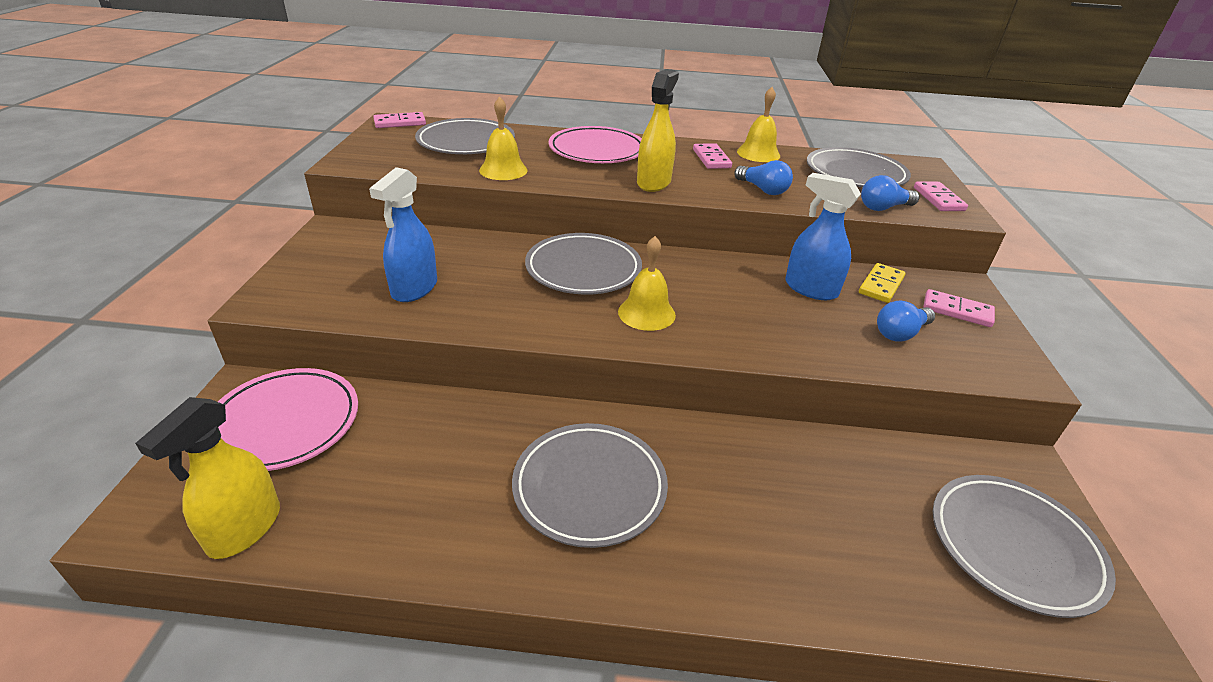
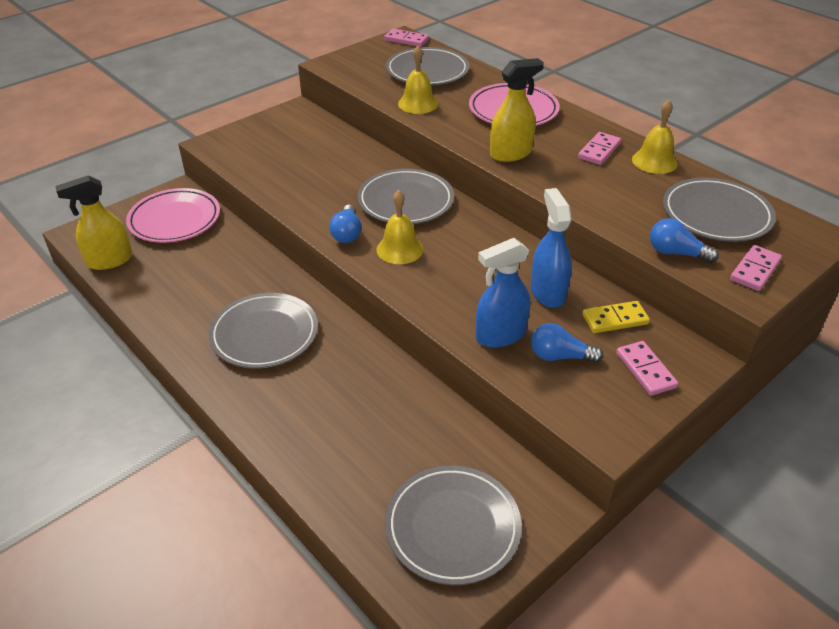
camera: 45 degrees right, 5 degrees up
(414, 289) = (290, 169): blue spray bottle -> blue spray bottle (500, 335)
(763, 190) = (592, 194): blue light bulb -> blue light bulb (347, 233)

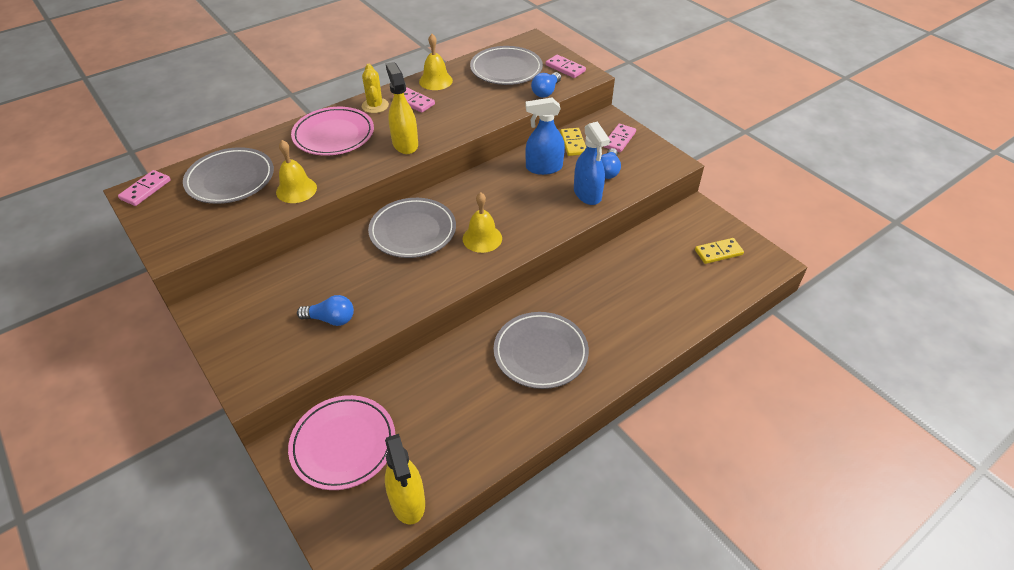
camera: 85 degrees left, 5 degrees up
(347, 233) = (453, 270): blue light bulb -> blue light bulb (331, 319)
(453, 527) = (718, 252): grey plate -> yellow domino
(579, 127) = (375, 106): none -> yellow cactus
(645, 370) = (619, 139): pink domino -> pink domino turned 45 degrees counterclockwise

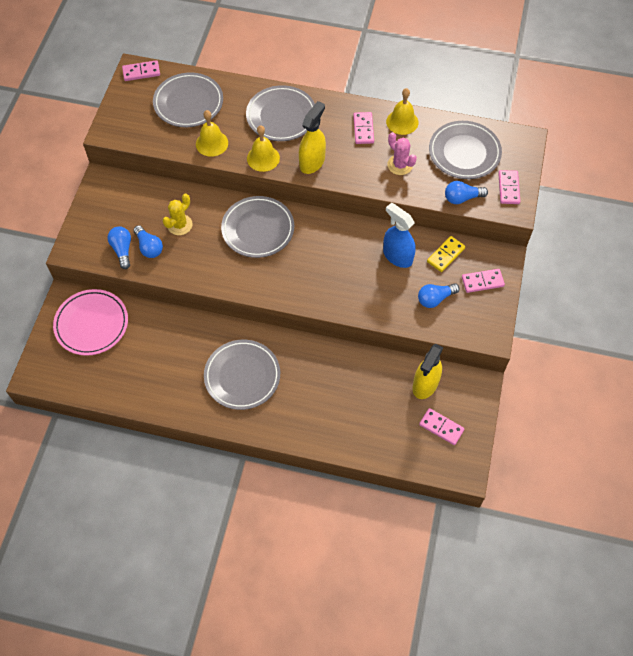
camera: 50 degrees right, 15 degrees up
(306, 342) = (122, 250): none -> blue light bulb
(334, 135) = (281, 116): pink plate -> grey plate
(375, 106) = (335, 111): yellow cactus -> yellow cactus (180, 225)
(407, 501) = (83, 384): yellow spray bottle -> yellow spray bottle (425, 384)
(474, 103) = (400, 165): none -> pink cactus
(482, 238) = (288, 272): yellow bell -> yellow bell (263, 158)
(587, 194) = (394, 303): blue spray bottle -> none
(718, 252) = (441, 427): yellow domino -> pink domino

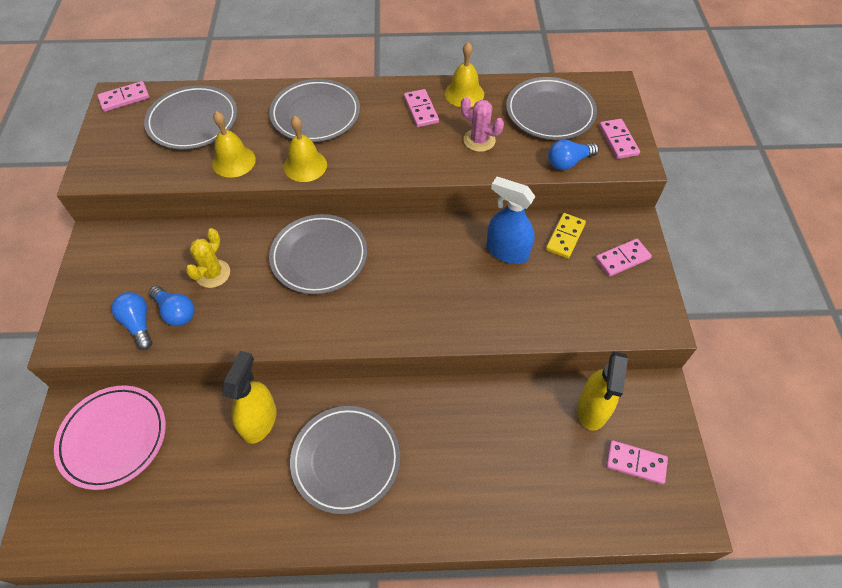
camera: 15 degrees left, 5 degrees down
(312, 162) = (369, 158): yellow spray bottle -> yellow spray bottle (259, 420)
(435, 299) = (573, 293): blue light bulb -> none

